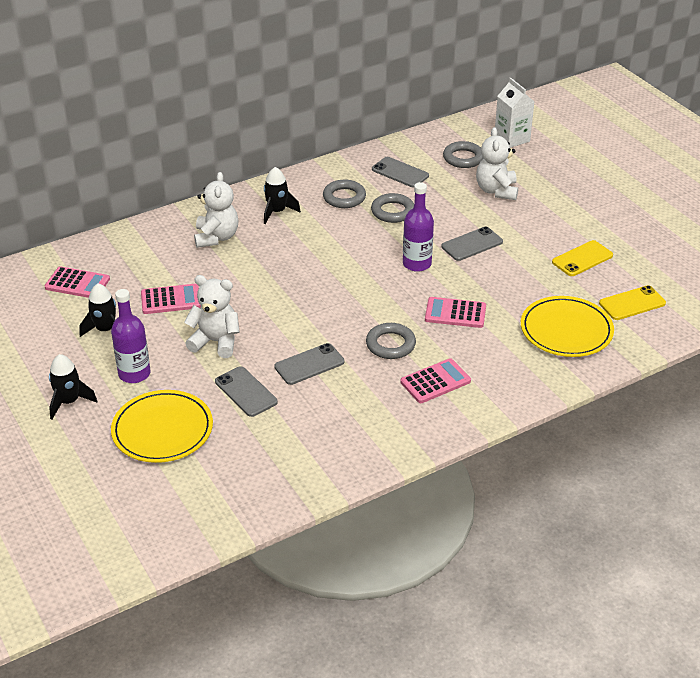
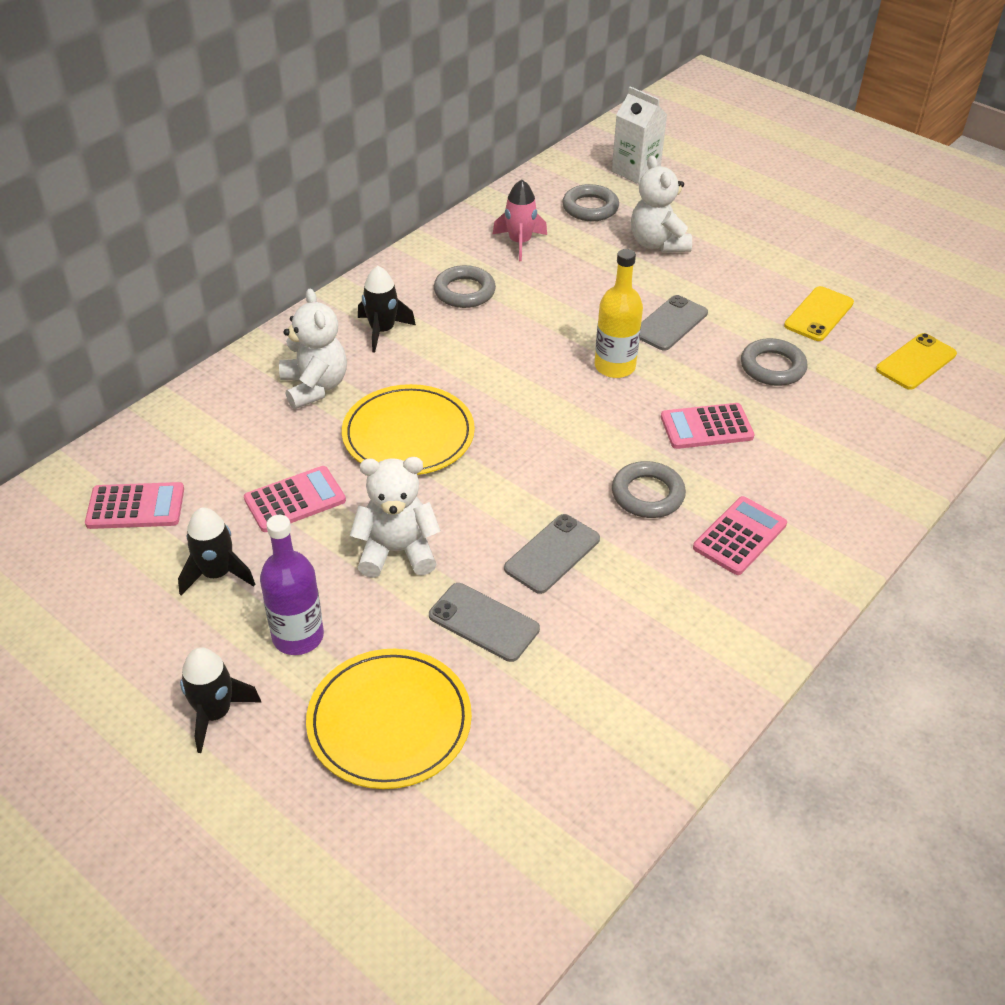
camera: 20 degrees left, 5 degrees up
(392, 211) = (540, 299): grey ring -> grey ring (772, 367)
(400, 173) = (519, 243): grey phone -> pink rocket
(417, 264) = (614, 366): purple bottle -> yellow bottle
(566, 330) = (860, 418): yellow plate -> yellow plate (408, 435)

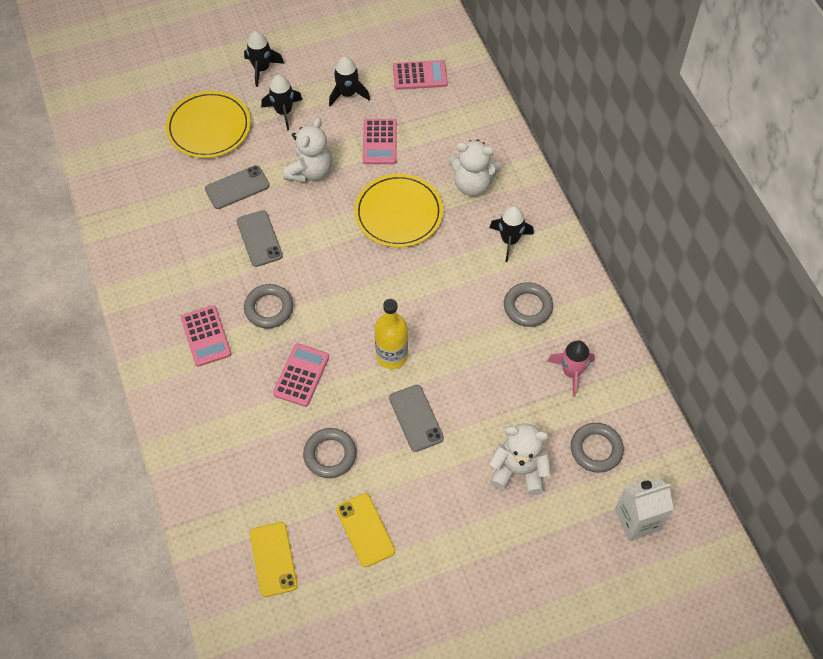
camera: 120 degrees right, 15 degrees up
(135, 507) = (420, 75): pink calculator -> pink calculator turned 120 degrees counterclockwise
(298, 636) = (284, 112): purple bottle -> black rocket

